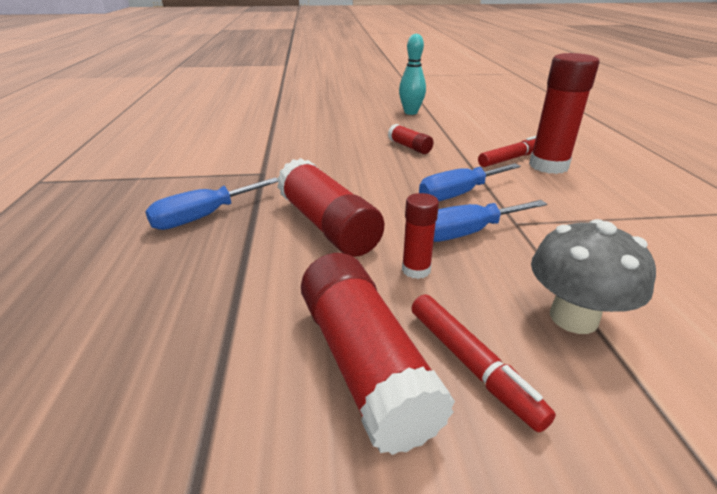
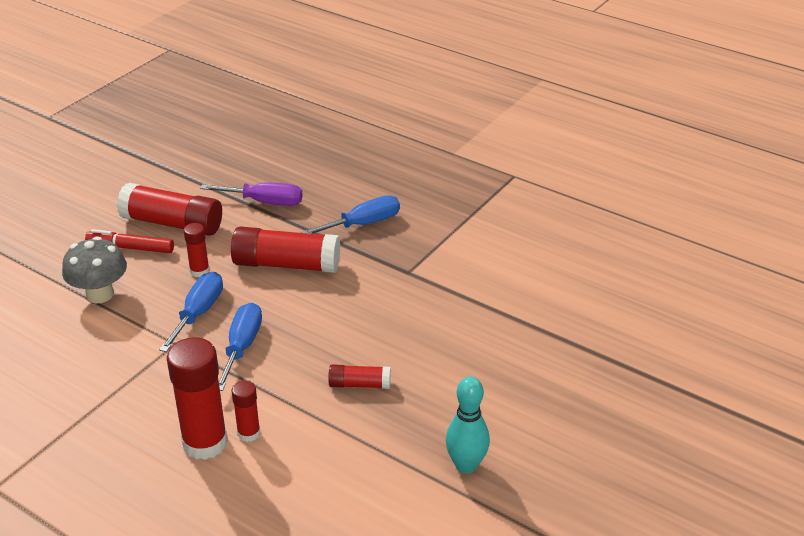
camera: 130 degrees right, 5 degrees up
(204, 217) = (363, 224): blue screwdriver -> blue screwdriver turned 60 degrees clockwise
(215, 304) = (265, 202): none -> purple screwdriver
(511, 158) = (248, 433): red marker -> red glue stick

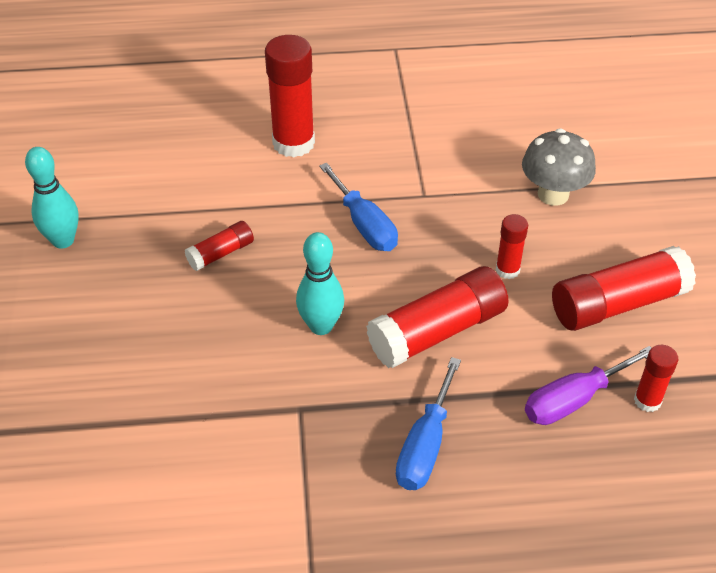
camera: 140 degrees right, 10 degrees up
(130, 248) = (607, 252): red marker -> none
(198, 313) = (445, 230): blue screwdriver -> none
(248, 433) = (269, 167): red glue stick -> red glue stick (647, 401)
(348, 303) = (321, 326): none -> turquoise bowling pin

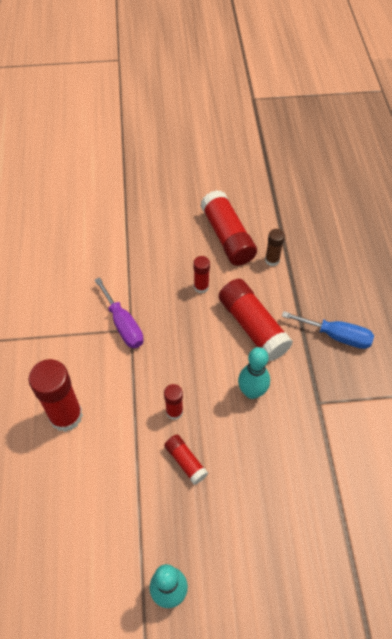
camera: 90 degrees left, 10 degrees up
(364, 225) = (159, 366): blue screwdriver -> none
(553, 194) = (135, 257): grey mushroom -> none
(573, 400) = (297, 264): purple screwdriver -> purple screwdriver (123, 325)
(577, 363) = (272, 260): none -> brown glue stick
(647, 401) = (294, 233): red glue stick -> red glue stick (174, 411)

